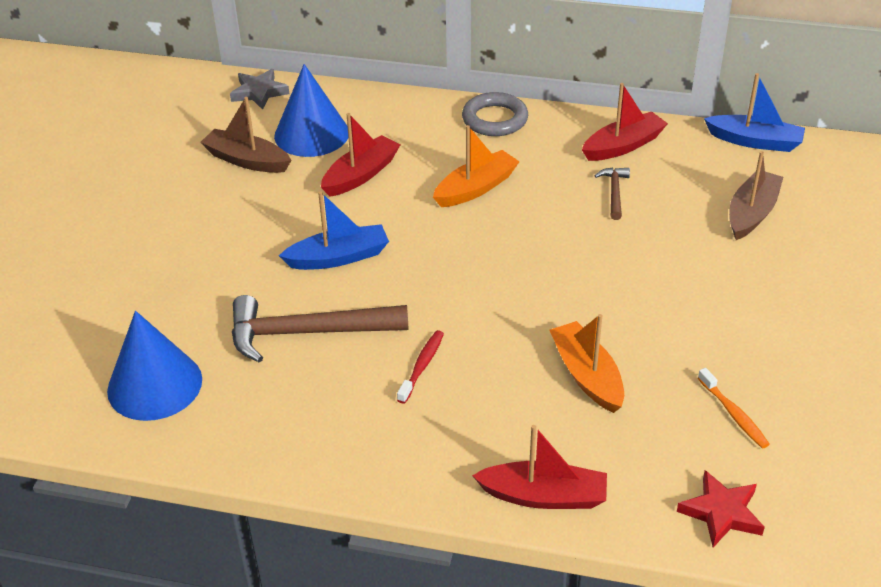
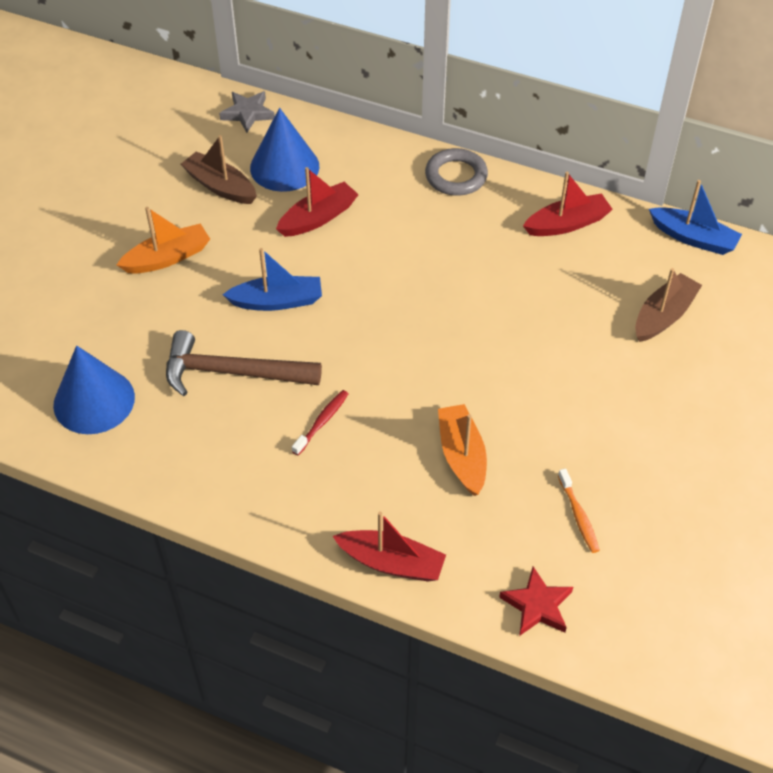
camera: 10 degrees right, 10 degrees up
(476, 188) = (418, 248): orange boat -> orange boat (167, 258)
(614, 192) = (543, 273): brown hammer -> none

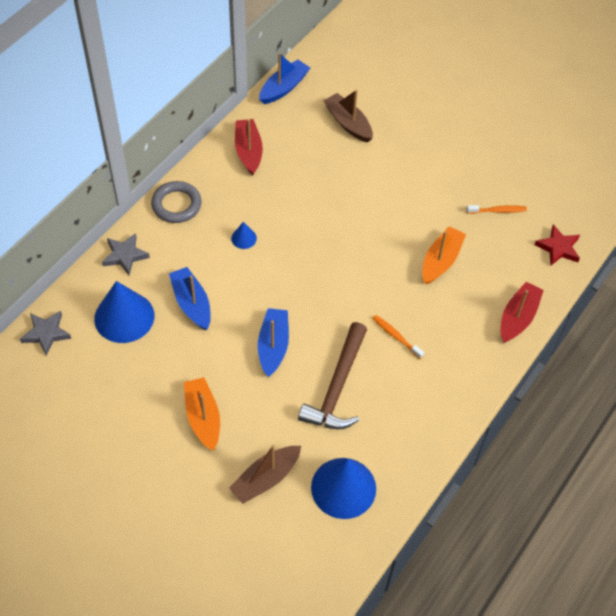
camera: 80 degrees left, 5 degrees up
(220, 186) = (131, 367): brown boat -> brown boat (265, 478)
(318, 218) = (192, 303): red boat -> blue boat
(322, 422) = (396, 336): red toothbrush -> orange toothbrush
(367, 149) = (125, 256): none -> grey star
(428, 245) = (244, 238): none -> blue cone
(462, 456) = (441, 261): orange boat -> orange boat turned 120 degrees clockwise

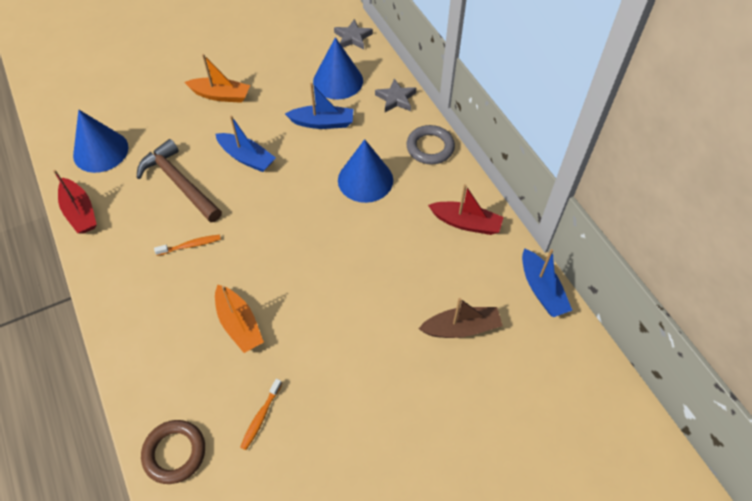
camera: 120 degrees right, 0 degrees up
(244, 238) = (365, 180): blue cone -> blue cone, size x2.23
(265, 478) = (147, 111): brown boat -> none
(518, 317) = (131, 358): red boat -> red boat (80, 212)
(558, 248) = (175, 453): red star -> brown ring

